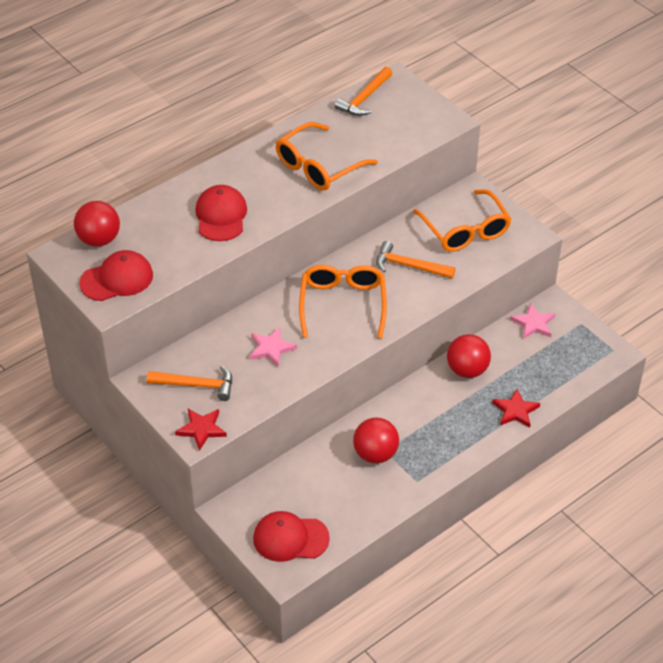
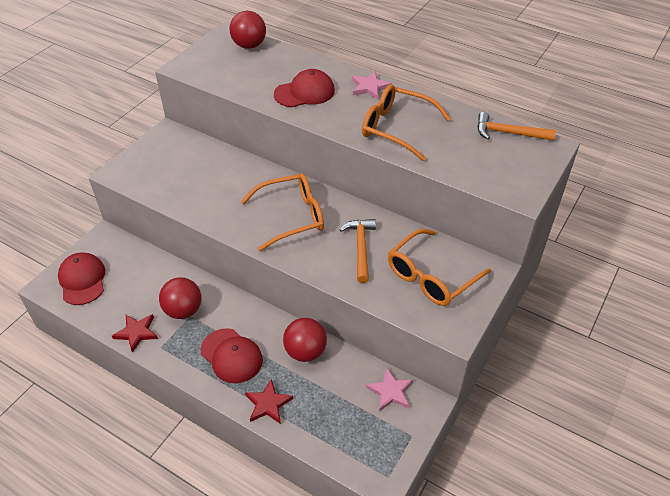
camera: 70 degrees right, 0 degrees up
(117, 279) = (211, 63): red cap -> red cap (231, 356)
(196, 385) = (170, 159): orange hammer -> none
(201, 429) = (126, 174): red star -> red star (136, 332)
(271, 348) = (223, 188): pink star -> pink star (369, 87)

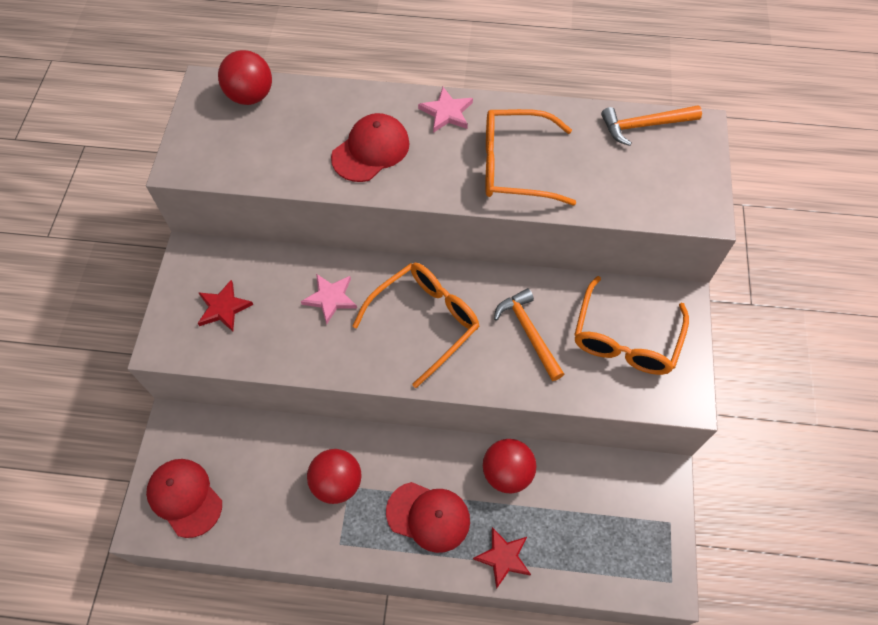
camera: 25 degrees left, 15 degrees up
(136, 332) = (299, 538): red star -> red star (223, 308)
(390, 391) = (622, 480): pink star -> pink star (330, 298)

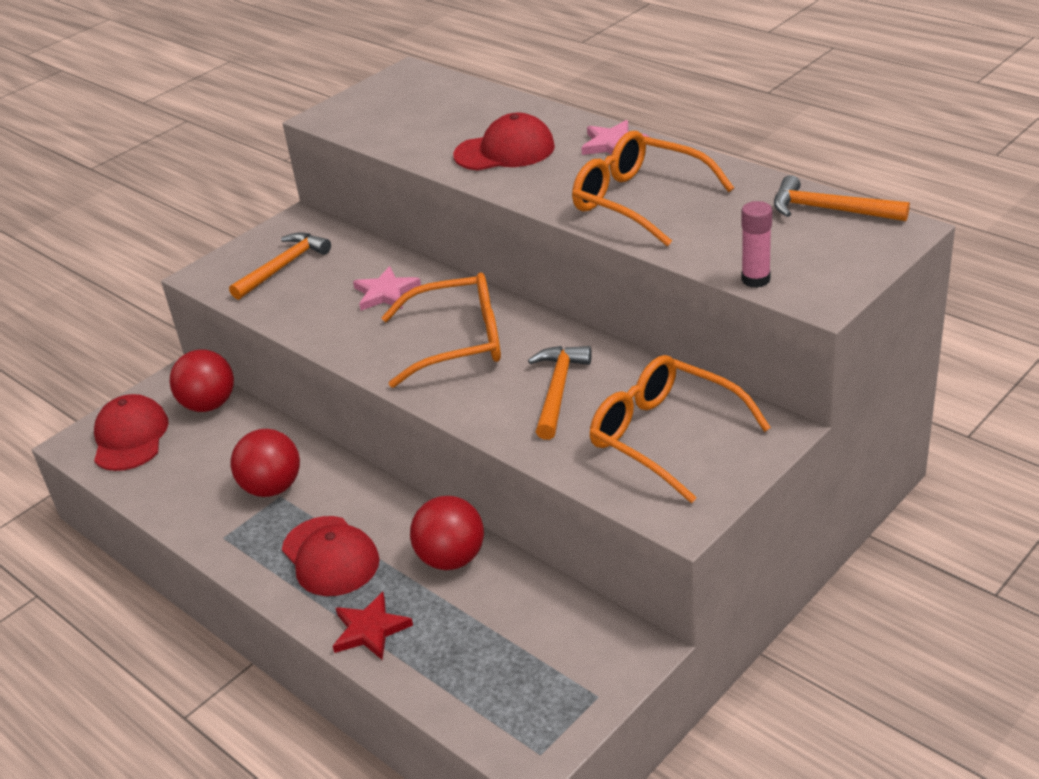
camera: 40 degrees right, 25 degrees down
(223, 308) = (283, 267): red star -> orange hammer
(251, 96) = (438, 87): red ball -> red ball (209, 405)
(625, 338) = (665, 436): orange glasses -> orange glasses turned 75 degrees clockwise
(653, 213) = (755, 279): none -> pink glue stick

